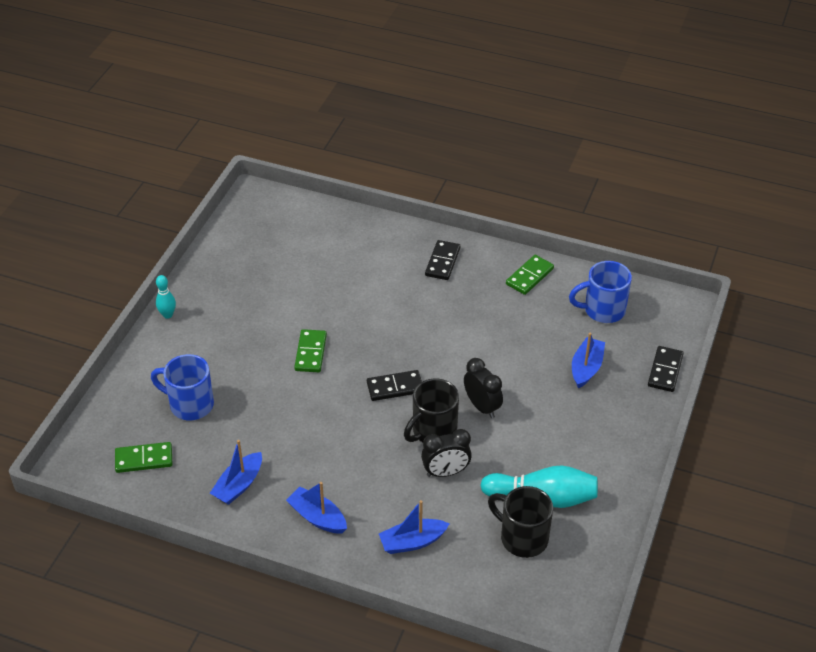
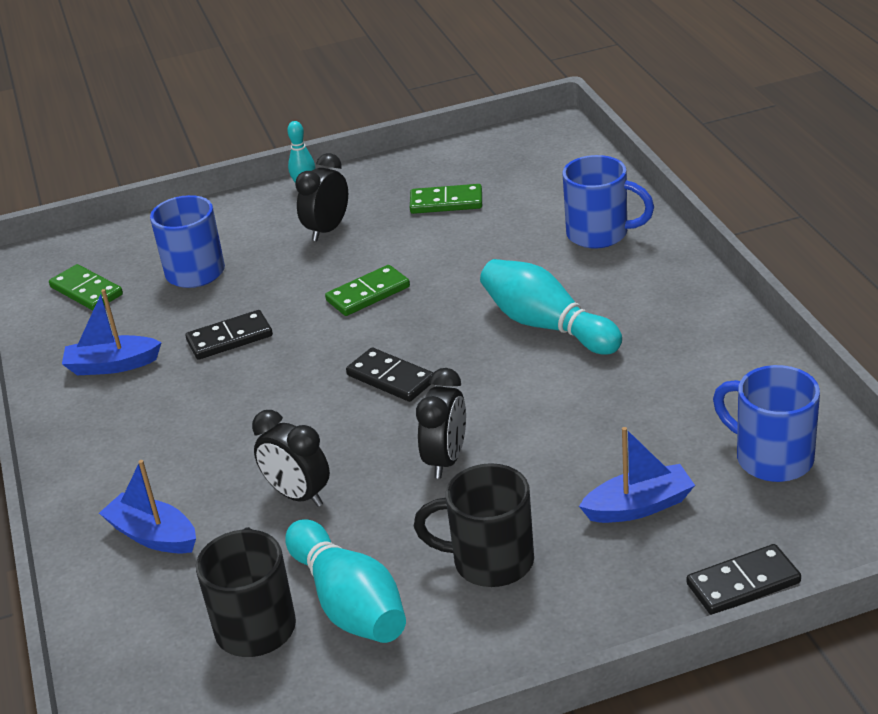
camera: 55 degrees right, 10 degrees down
(226, 332) = (327, 230): none -> black clock
(317, 517) = (120, 443): blue boat -> none
(374, 245) = (600, 234): none -> blue mug
(424, 311) = (546, 325): none -> turquoise bowling pin
(433, 431) = (355, 446): black mug -> black mug (489, 561)
(442, 262) = (650, 290): black domino -> black domino (229, 338)
(529, 276) = (733, 364): green domino -> green domino (446, 202)

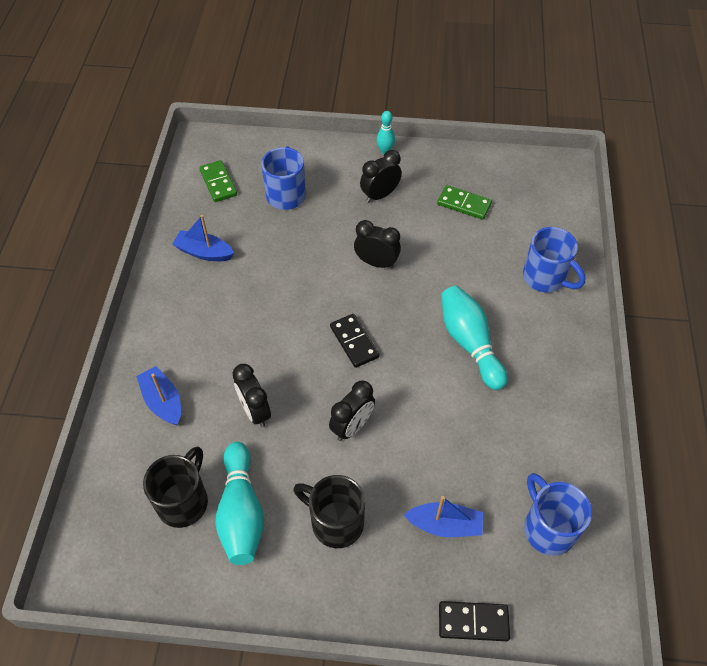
camera: 20 degrees right, 20 degrees up
(229, 338) = (279, 262): black domino -> none
(368, 294) = (376, 263): green domino -> black clock

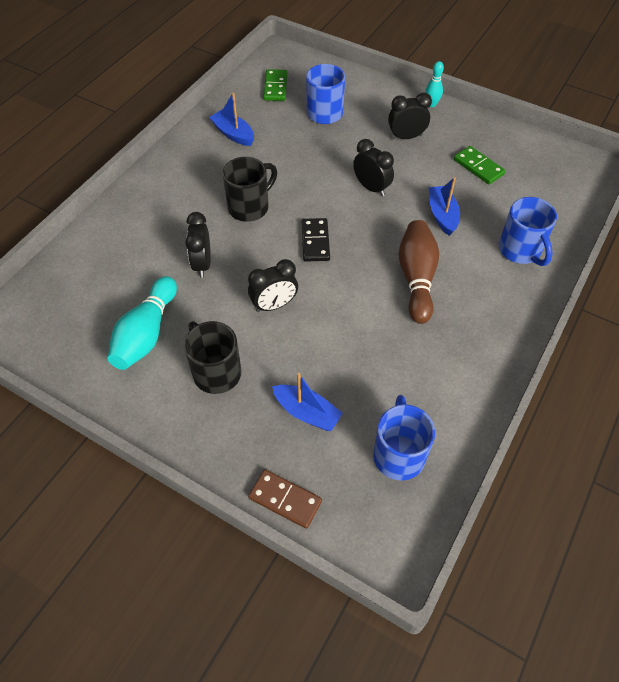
camera: 25 degrees right, 0 degrees up
(163, 401) = (136, 230): blue boat -> blue boat (442, 215)
(184, 501) = (108, 308): black mug -> black mug (250, 207)
(469, 343) = (416, 278): turquoise bowling pin -> brown bowling pin
(473, 622) = (285, 499): black domino -> brown domino

